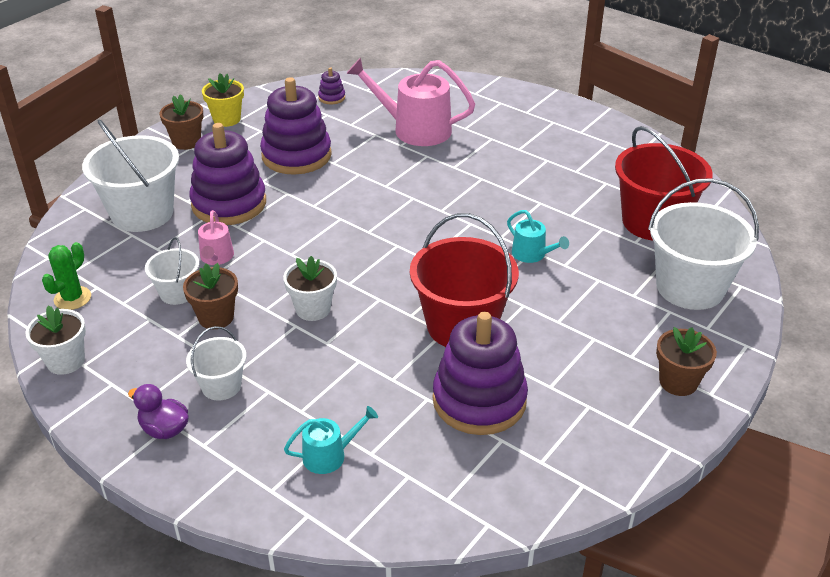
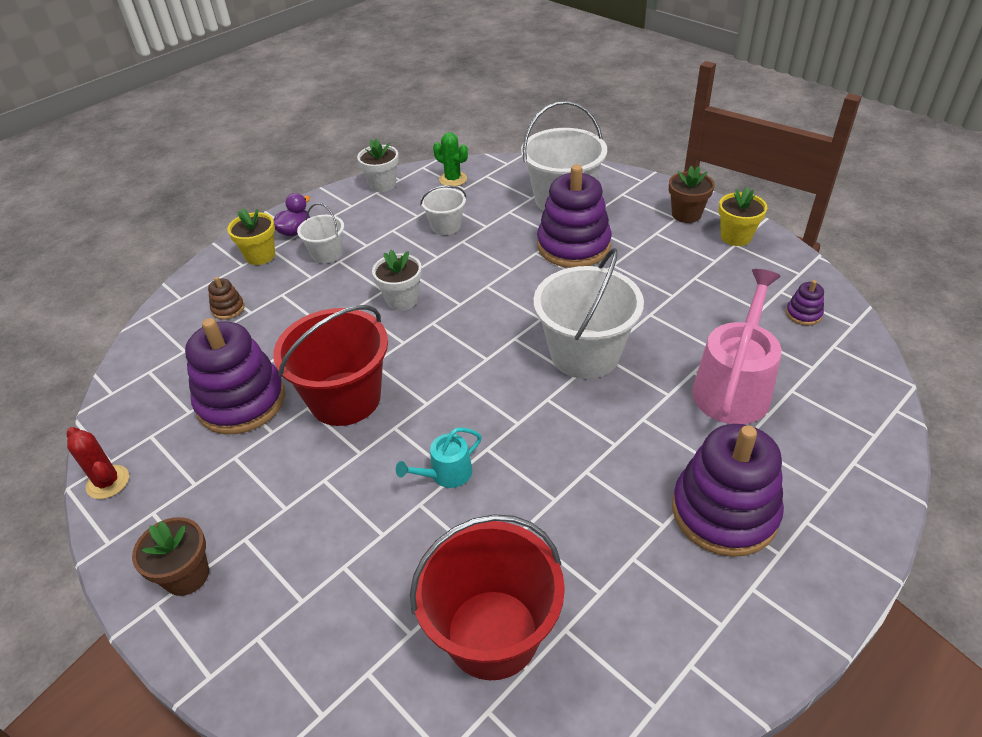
camera: 100 degrees right, 5 degrees up
(216, 257) = (490, 243): pink watering can -> none
(216, 317) = (408, 247): brown flower pot -> none
(218, 452) = (260, 256): none -> yellow flower pot
(296, 155) = (663, 287): purple stacking toy -> purple stacking toy (724, 512)
(329, 455) = (228, 309): turquoise watering can -> brown stacking toy
(608, 475) = (108, 482): none -> red cactus
(690, 287) = (337, 640): white bucket -> white bucket (585, 354)

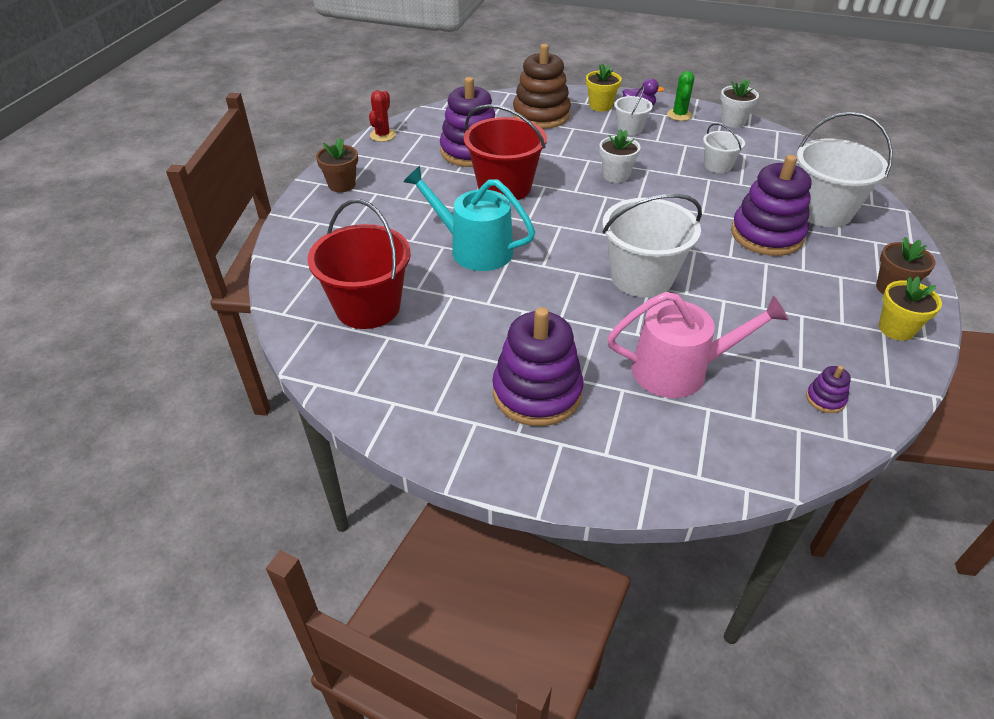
camera: 60 degrees right, 0 degrees up
(228, 309) = (541, 115): brown stacking toy -> brown stacking toy, size x2.38
(446, 474) = (474, 249): turquoise watering can -> turquoise watering can, size x1.98
(453, 179) = (780, 149): green cactus -> green cactus (679, 115)

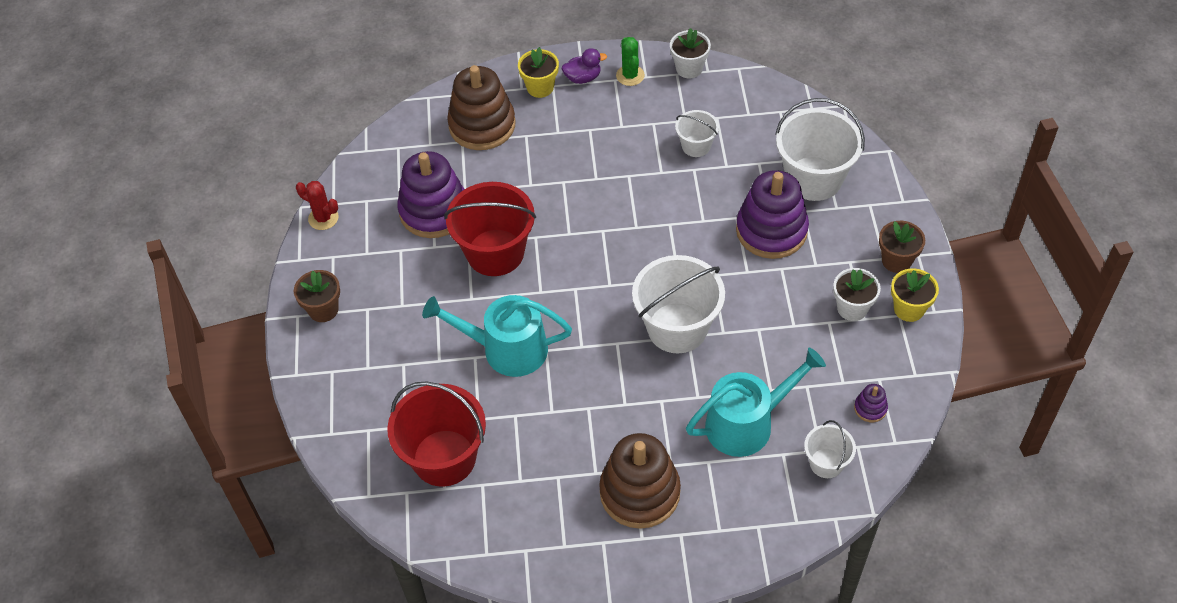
camera: 20 degrees left, 10 degrees up
(382, 135) = (323, 218): red cactus -> red cactus turned 60 degrees counterclockwise
(537, 392) = (640, 492): purple stacking toy -> brown stacking toy
(616, 175) = (600, 196): white flower pot -> white flower pot (852, 308)
(630, 129) = (586, 116): white bucket -> white bucket (826, 463)
(678, 370) = (746, 423): pink watering can -> turquoise watering can

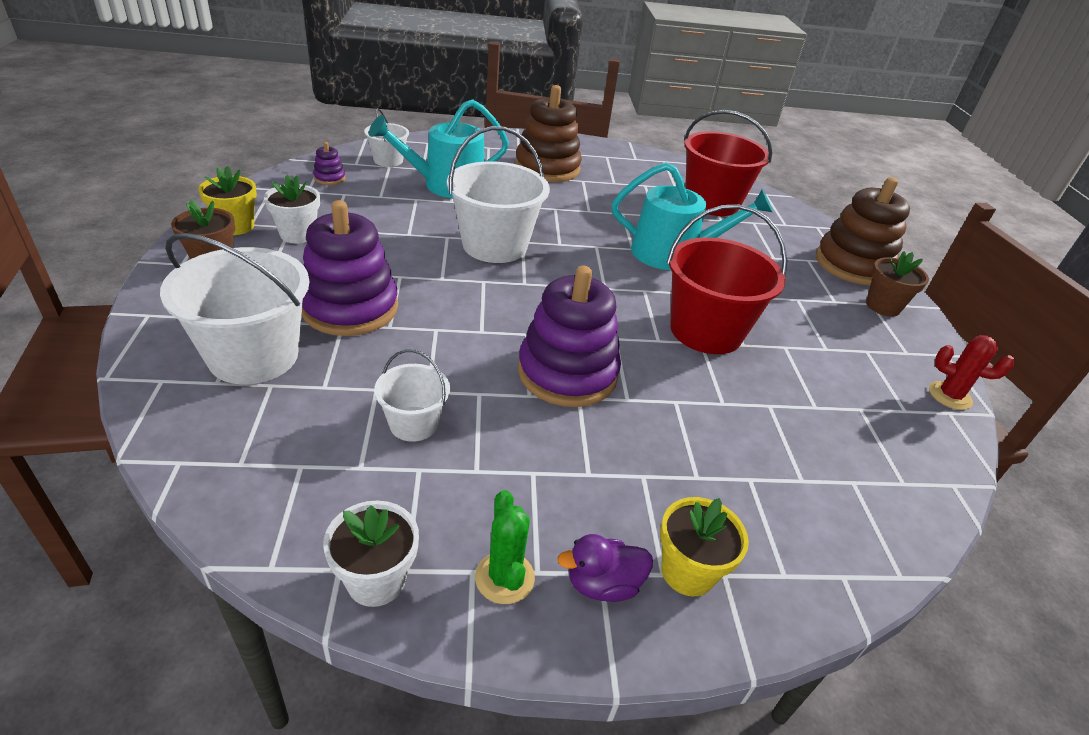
camera: 175 degrees right, 15 degrees down
(434, 211) = (803, 385): purple stacking toy -> purple stacking toy (567, 373)
(482, 125) = (777, 505): brown stacking toy -> brown stacking toy (852, 265)

